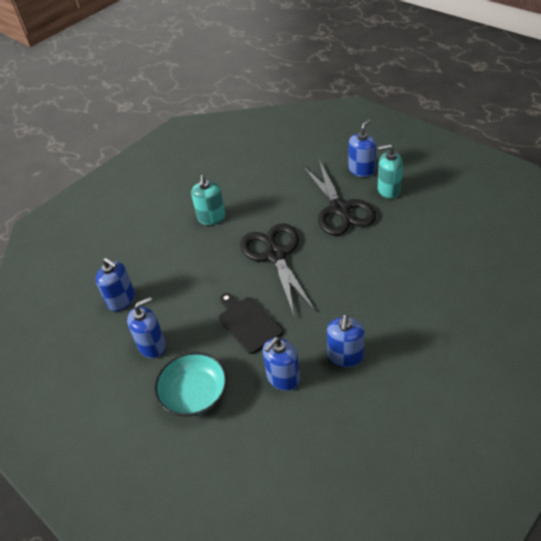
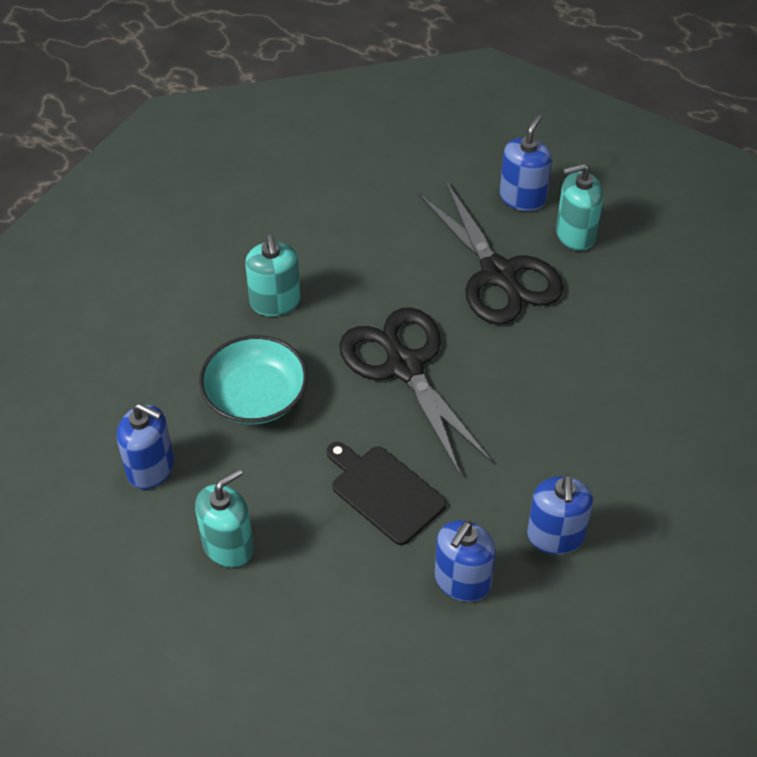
camera: 15 degrees left, 5 degrees up
(152, 346) = (228, 546): blue soap dispenser -> turquoise soap dispenser
(194, 394) = (322, 621): turquoise bowl -> turquoise bowl (255, 396)

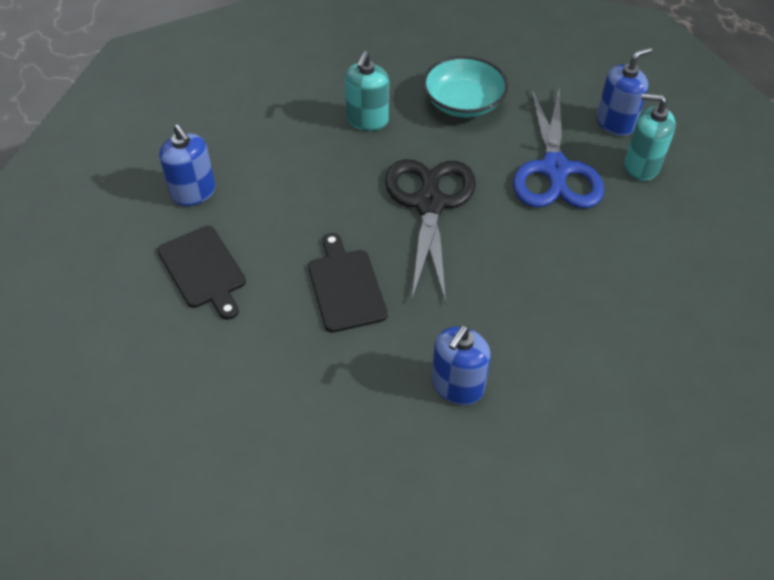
camera: 30 degrees right, 0 degrees up
(228, 546) = (203, 270): turquoise soap dispenser -> black cutting board
(255, 396) = (303, 177): turquoise bowl -> turquoise bowl (463, 103)
(462, 581) = (355, 382): blue soap dispenser -> none
(499, 275) = (555, 170): black scissors -> blue scissors

